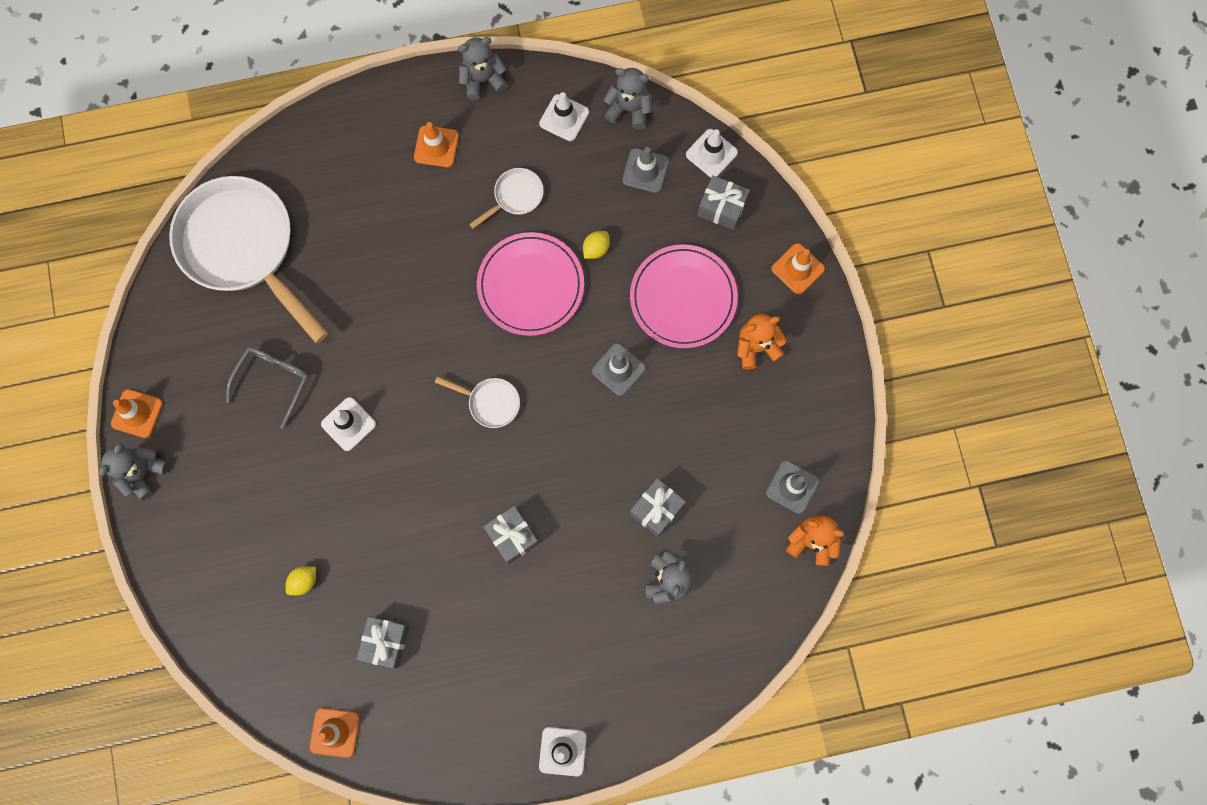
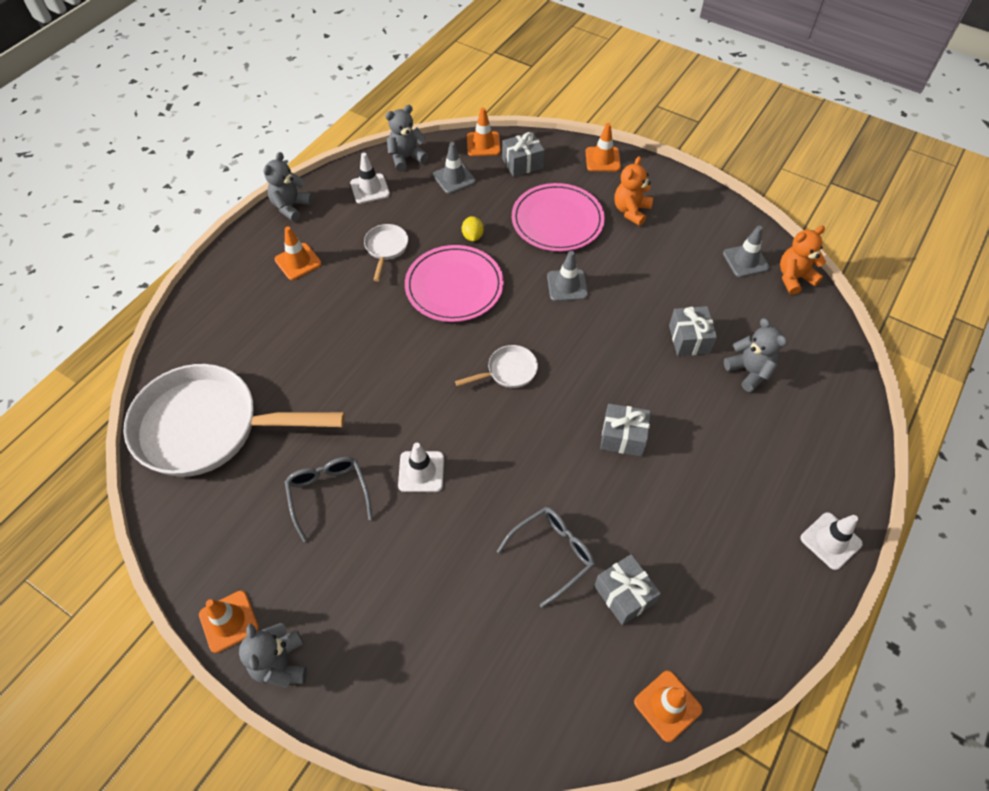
camera: 45 degrees left, 20 degrees down
(304, 581) = (511, 613): yellow lemon -> none
(371, 569) = (552, 553): none -> grey glasses
(711, 153) = (483, 144): white traffic cone -> orange traffic cone

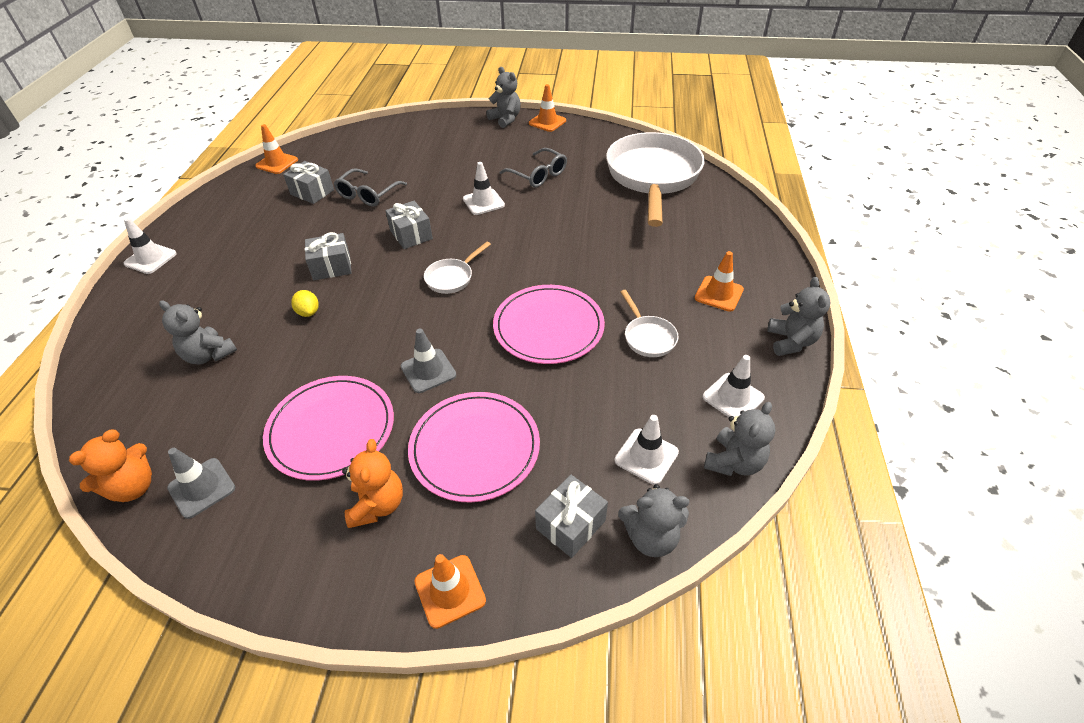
camera: 155 degrees right, 10 degrees down
(208, 428) = (653, 177): white pan -> white pan turned 60 degrees counterclockwise
(454, 178) = (646, 456): grey traffic cone -> white traffic cone
(472, 236) = (566, 386): yellow lemon -> yellow lemon (308, 312)
(483, 144) = (651, 537): orange traffic cone -> grey teddy bear
(652, 268) = (331, 429): none -> pink plate
(689, 339) = (276, 364): grey gift -> grey gift (411, 235)

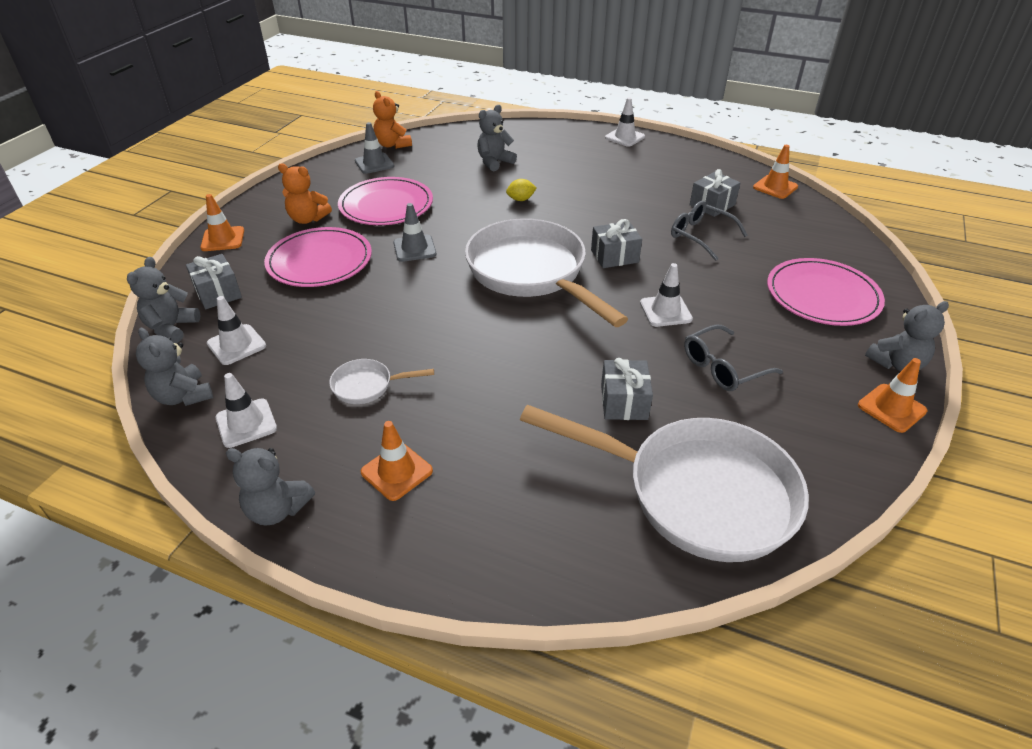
camera: 105 degrees right, 5 degrees down
(331, 267) = (579, 211): grey gift -> grey gift (624, 402)
(452, 277) = (531, 273): white pan -> white pan, size x2.41
(548, 327) = (425, 321): pink plate -> pink plate (822, 296)

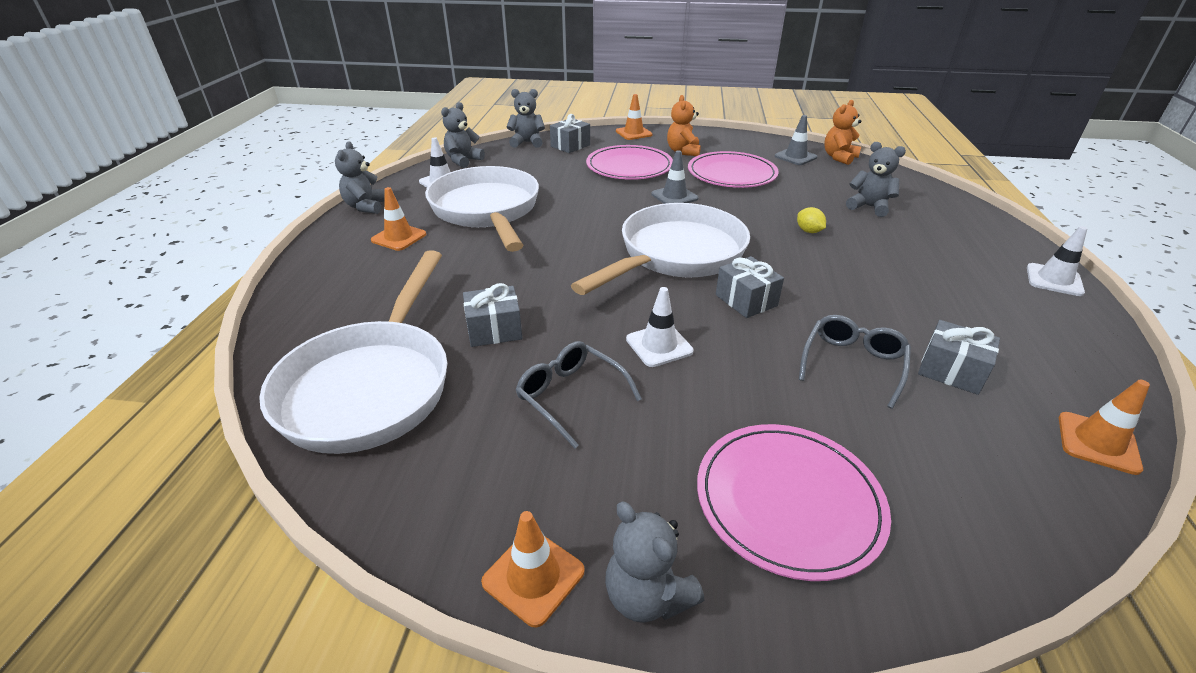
camera: 75 degrees right, 5 degrees down
(236, 345) = (517, 163): white traffic cone -> none
(367, 386) = (487, 211): white pan -> white pan, size x2.41

